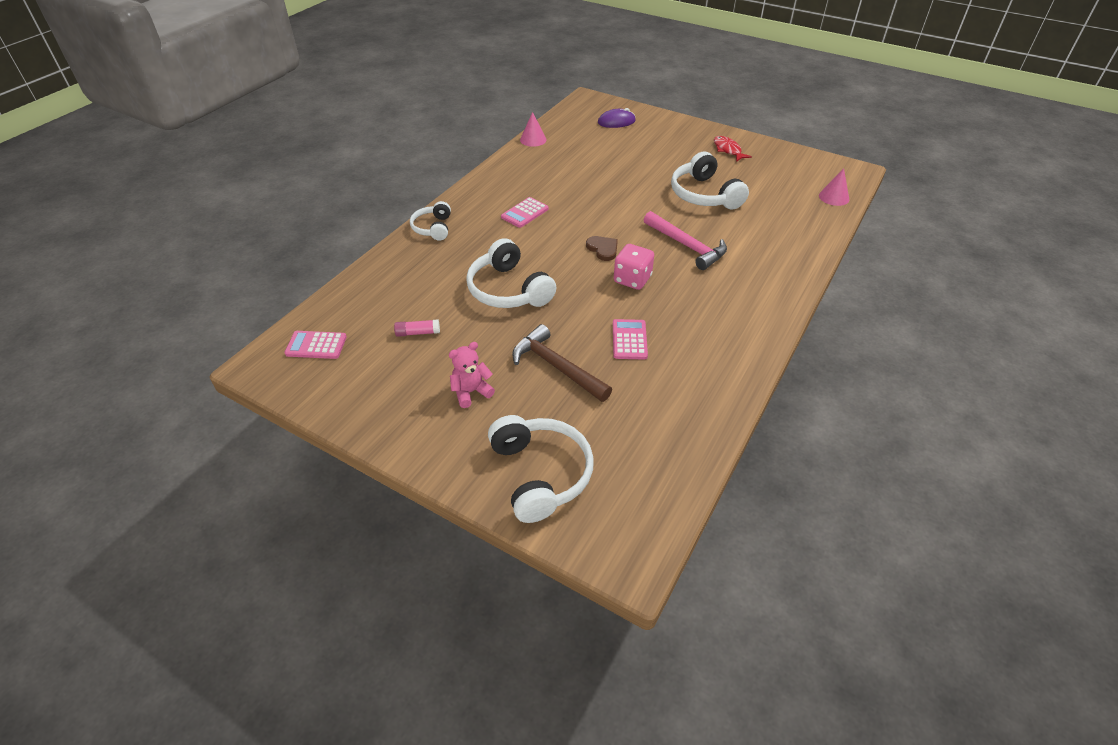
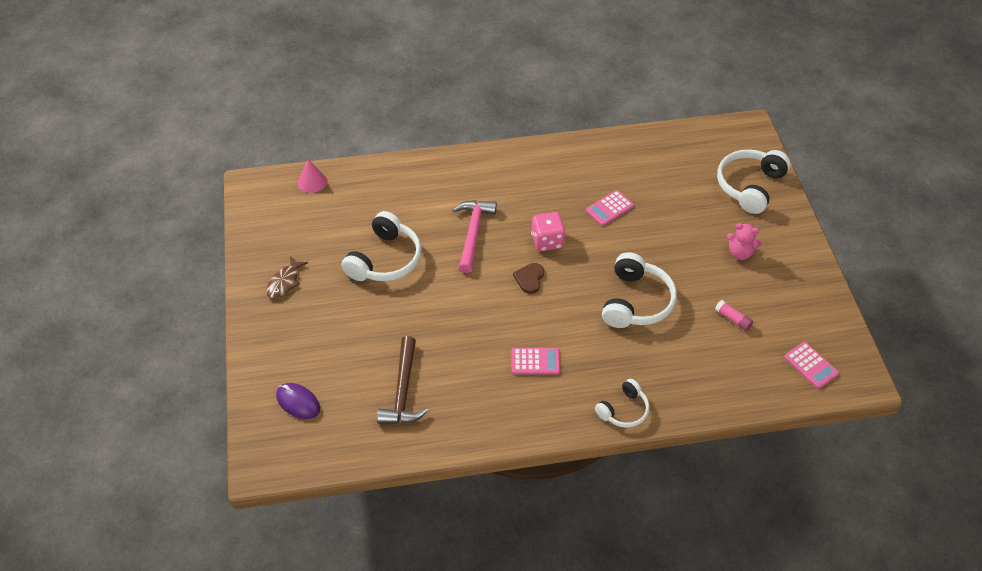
camera: 130 degrees left, 5 degrees up
(533, 139) = (403, 450): pink cone -> none
(557, 367) = (673, 227): brown hammer -> brown hammer (403, 390)
(728, 150) = (284, 282): red fish -> brown fish

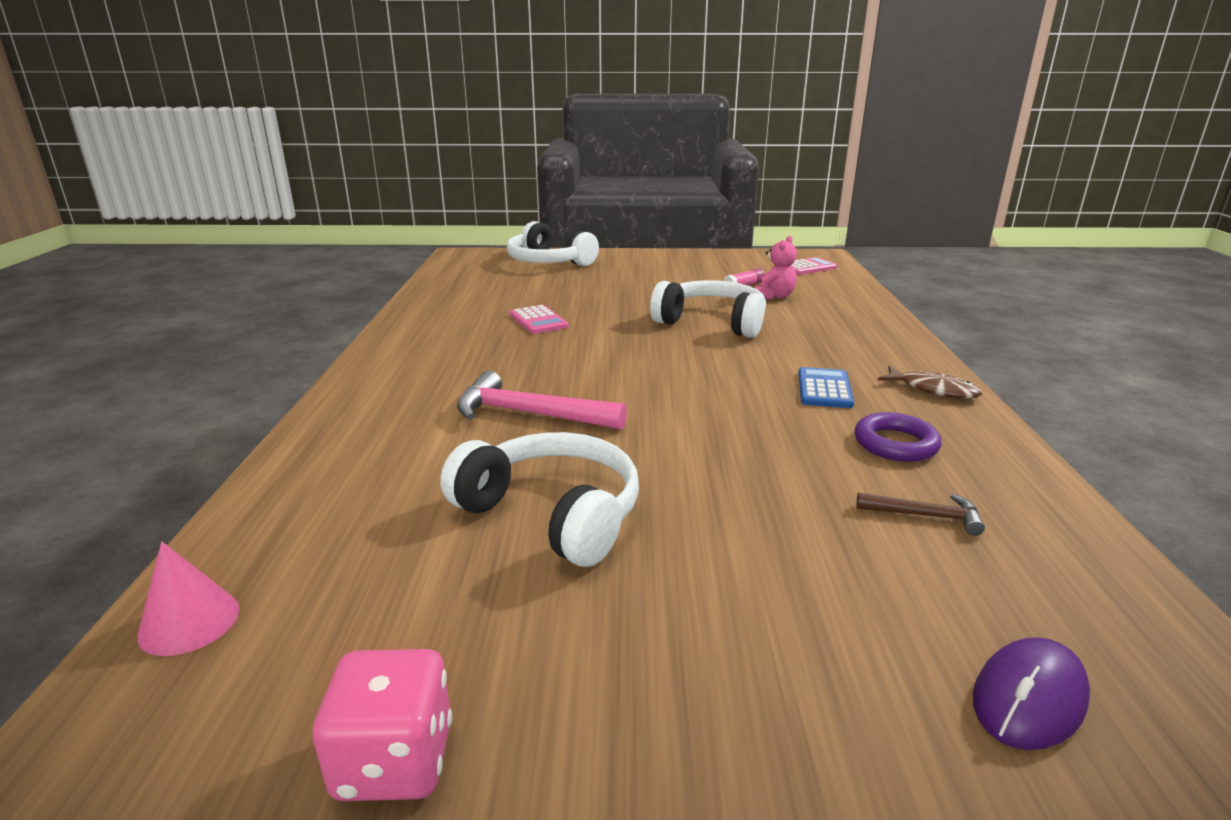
camera: 80 degrees left, 25 degrees down
(284, 282) = (564, 708): brown fish -> brown fish (933, 390)
(403, 390) = (924, 516): brown hammer -> brown hammer, size x0.54
(471, 389) = (895, 444): none -> purple ring
(529, 279) = (653, 379): brown heart -> none
(535, 361) = (824, 389): pink calculator -> blue calculator
(547, 241) = (580, 361): pink dice -> pink dice (394, 761)
(624, 410) = (898, 345): white headphones -> none
(740, 253) = (647, 274): pink teddy bear -> pink teddy bear (774, 296)

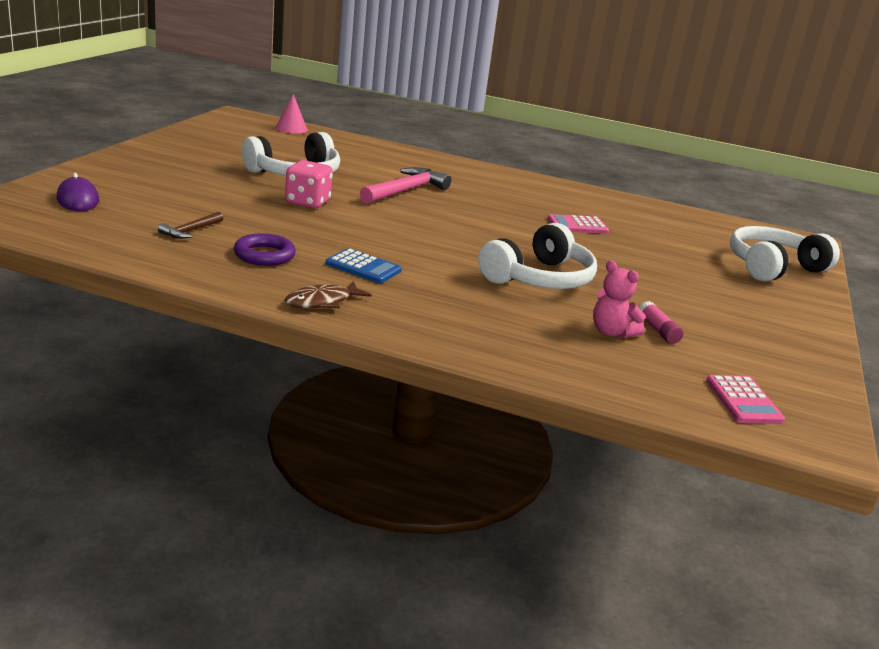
camera: 105 degrees right, 0 degrees up
(394, 761) = (194, 137): pink dice -> pink dice (307, 202)

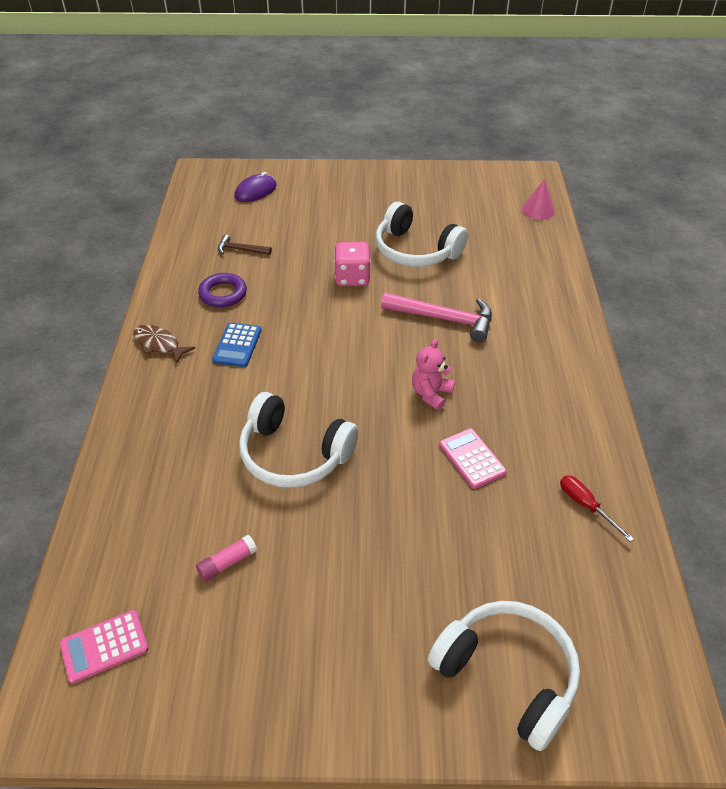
camera: 75 degrees right, 20 degrees up
(612, 332) = (202, 526): pink teddy bear -> pink teddy bear (431, 394)
(637, 210) = (586, 506): none -> red screwdriver

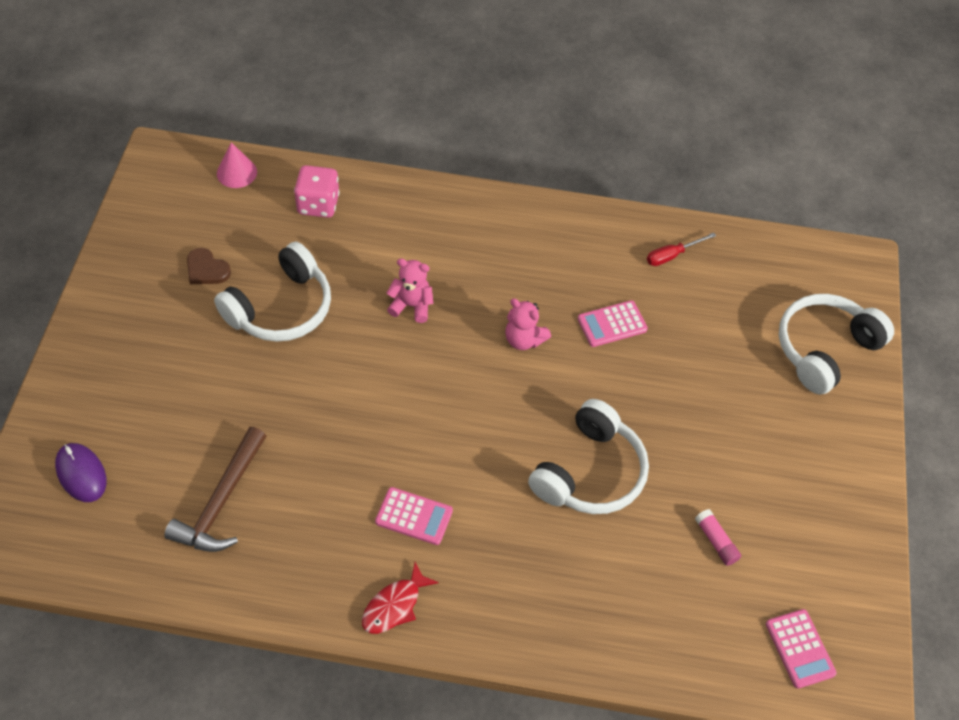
camera: 85 degrees left, 10 degrees up
(159, 344) = (394, 605): brown fish -> red fish
(223, 294) = (311, 528): purple ring -> none
(237, 345) = (414, 516): blue calculator -> pink calculator
(241, 250) = (221, 501): brown hammer -> brown hammer, size x1.87
(352, 278) = (316, 381): pink dice -> pink dice (318, 204)
(438, 211) = (206, 269): none -> brown heart
(443, 319) = (411, 306): pink hammer -> pink teddy bear

